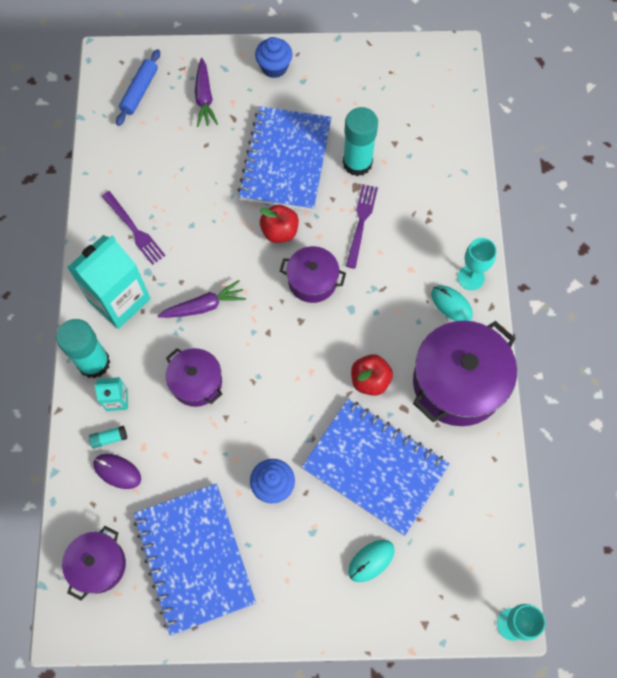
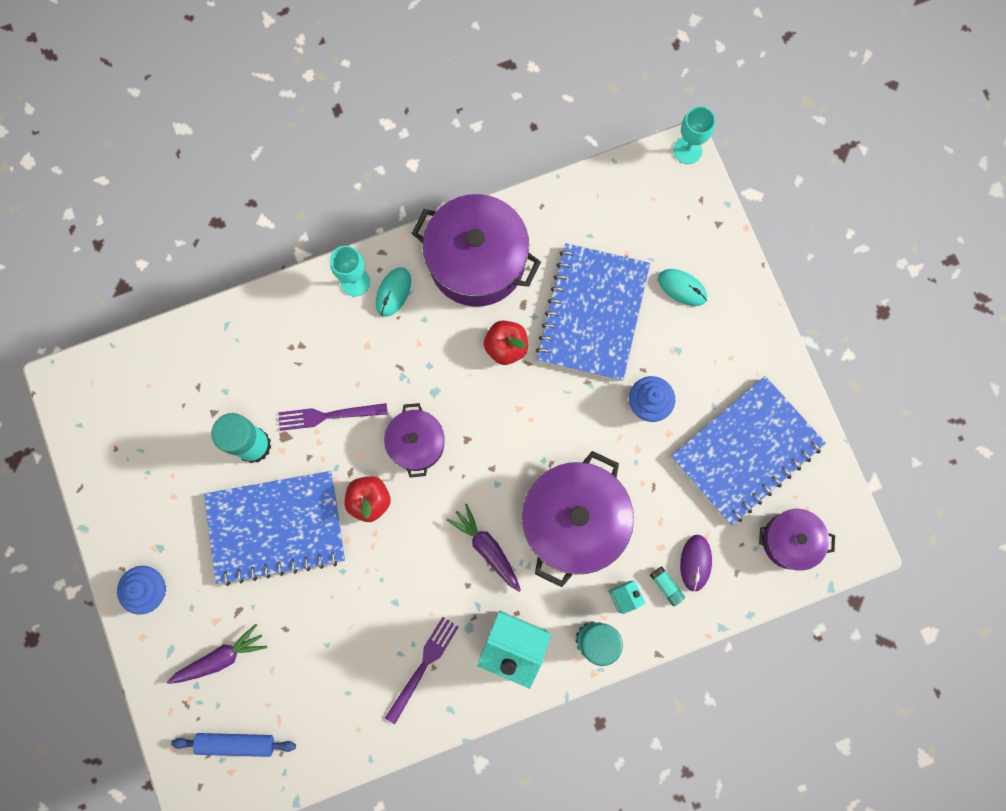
camera: 110 degrees left, 10 degrees up
(196, 382) = (574, 521): purple pot -> purple pot, size x1.79

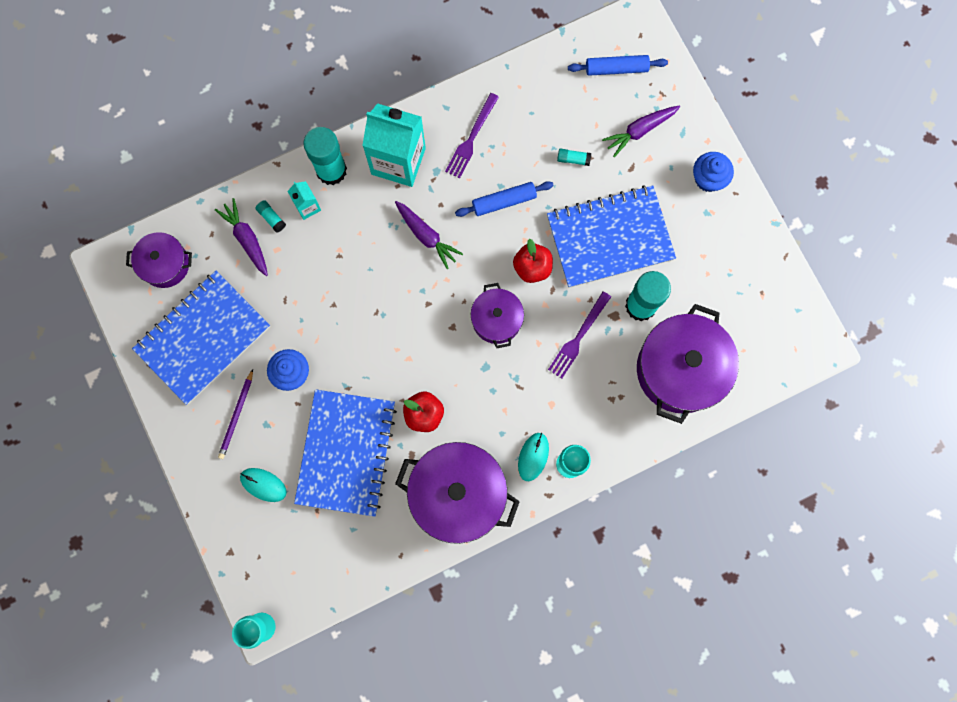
camera: 175 degrees right, 0 degrees up
(305, 628) = (573, 159): none -> turquoise glue stick
(328, 415) = (578, 337): purple fork -> purple fork turned 135 degrees clockwise
(393, 582) = (504, 201): none -> blue rolling pin
(574, 521) = (353, 265): purple pot -> purple pot (680, 369)
(695, 563) = (247, 239): purple mouse -> purple carrot
(709, 363) = (237, 415): none -> purple pencil

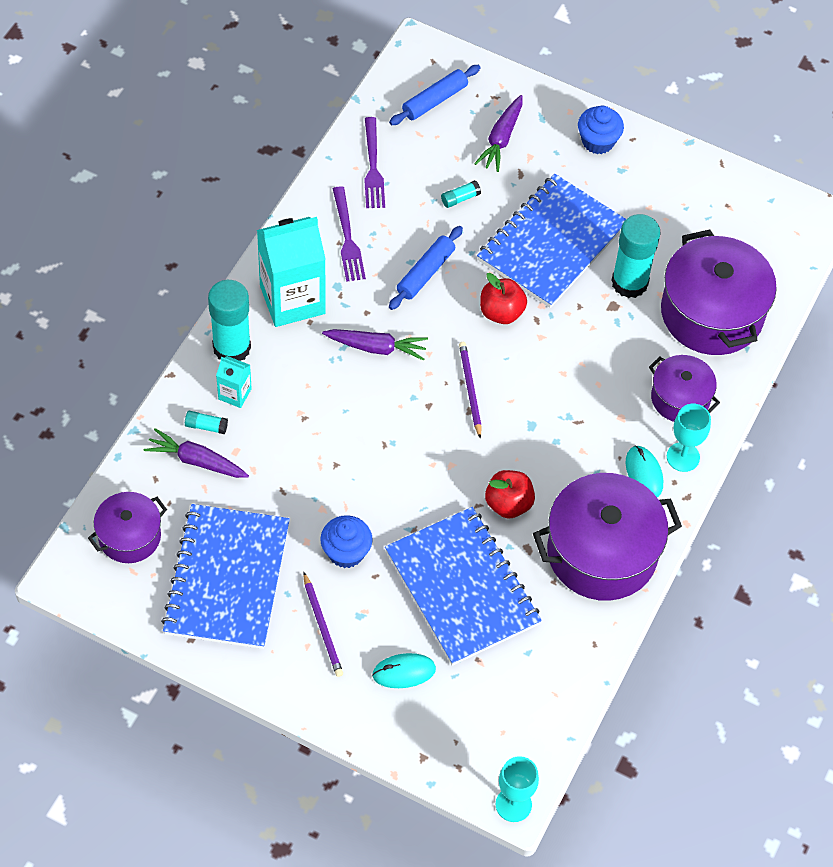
camera: 40 degrees left, 20 degrees down
(464, 311) = (470, 390): none -> purple pencil
(496, 320) = (506, 378): purple pot -> purple pot (680, 398)
(578, 337) = (596, 345): purple fork -> purple fork (373, 167)

